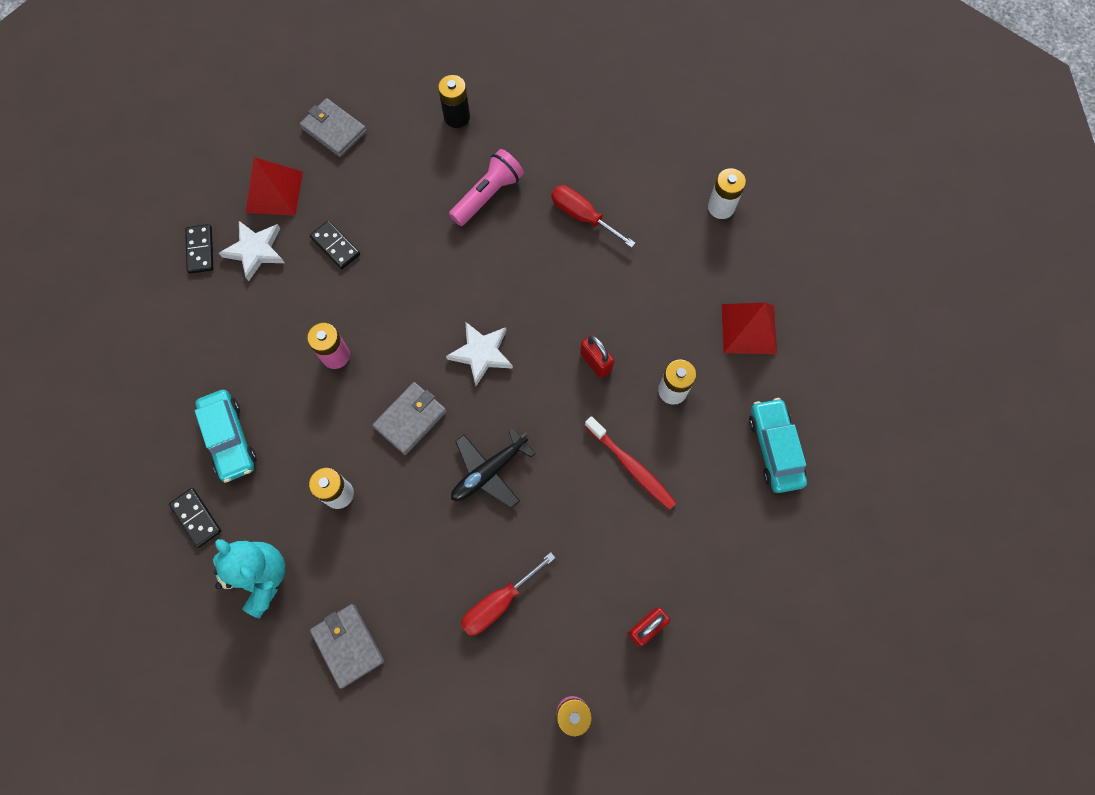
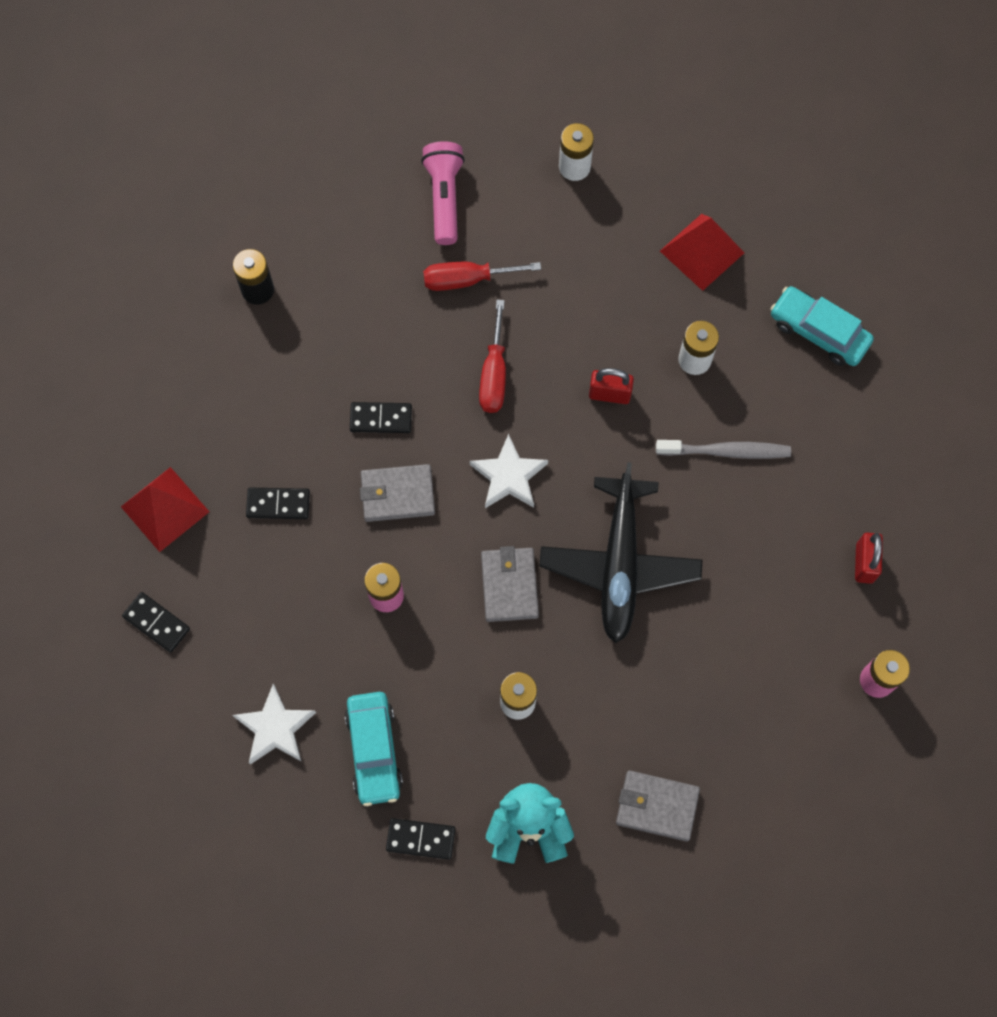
camera: 45 degrees left, 0 degrees up
(229, 439) = (374, 750): turquoise car -> turquoise car turned 60 degrees clockwise
(255, 251) = (209, 576): white star -> white star (275, 728)
(334, 130) = (156, 403): grey wallet -> grey wallet (398, 494)
(445, 251) = (381, 418): none -> black domino
(487, 195) = (364, 335): pink flashlight -> pink flashlight (444, 198)
(489, 471) = (619, 564): black plane -> black plane, size x1.58
(498, 603) = (736, 657): red screwdriver -> red screwdriver (494, 374)
(631, 466) = (726, 451): red toothbrush -> grey toothbrush

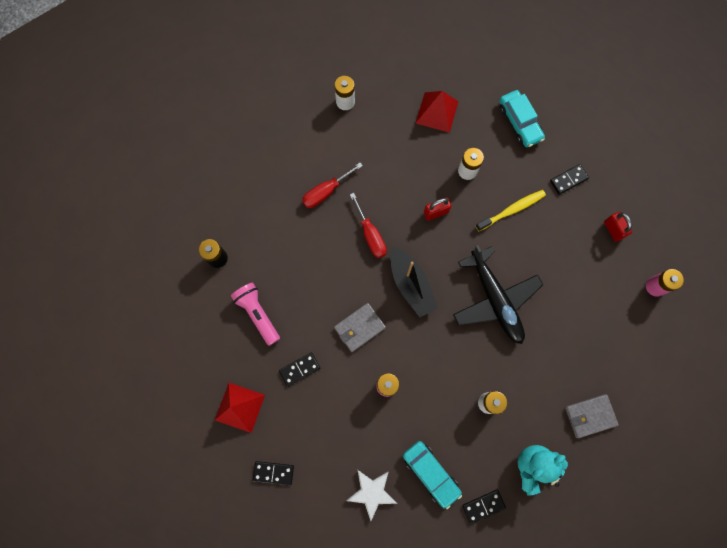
camera: 30 degrees left, 5 degrees up
(381, 418) = (326, 292): black domino -> black domino (568, 180)
(444, 198) = (287, 154): pink flashlight -> pink flashlight (258, 314)
(509, 476) = (411, 285): white star -> black boat
(509, 586) = (446, 343): grey wallet -> none
(726, 451) = (511, 210): grey toothbrush -> yellow toothbrush
(819, 332) = (519, 122): turquoise car -> turquoise car turned 120 degrees counterclockwise

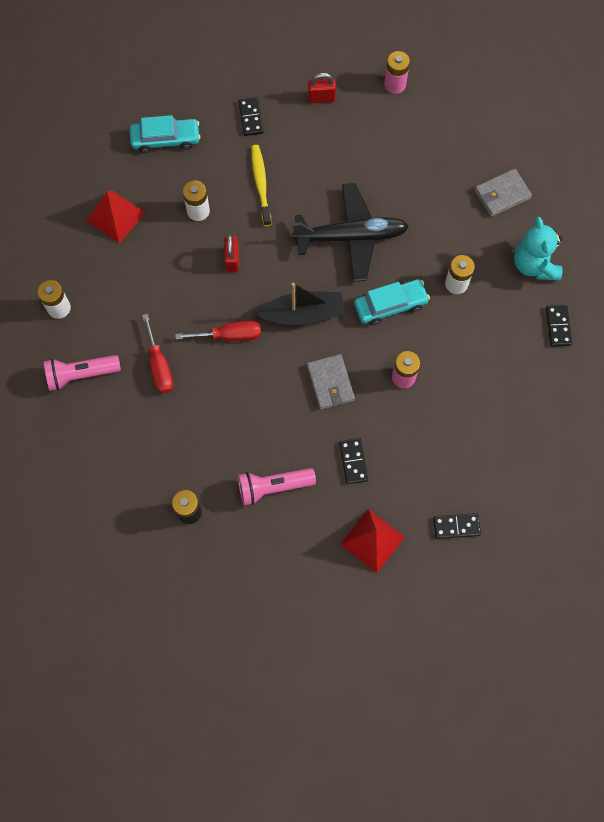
camera: 70 degrees left, 5 degrees down
(273, 473) = (456, 526): black domino -> black domino turned 60 degrees clockwise
(298, 139) = (81, 375): none -> pink flashlight
(371, 492) = (509, 430): white star -> none
(430, 473) = (509, 365): turquoise car -> turquoise car (390, 305)
(590, 416) = (502, 194): grey wallet -> grey wallet turned 60 degrees clockwise

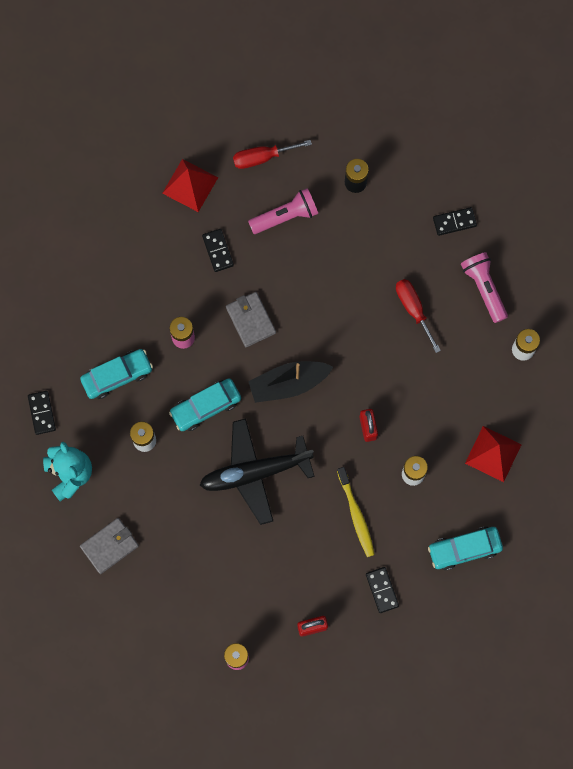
camera: 170 degrees right, 5 degrees up
(81, 375) = (484, 288): pink flashlight -> pink flashlight turned 90 degrees counterclockwise
(230, 335) = (353, 350): red screwdriver -> red screwdriver (262, 157)
(456, 526) = (118, 209): black domino -> black domino (454, 222)
(477, 350) = (117, 376): none -> turquoise car

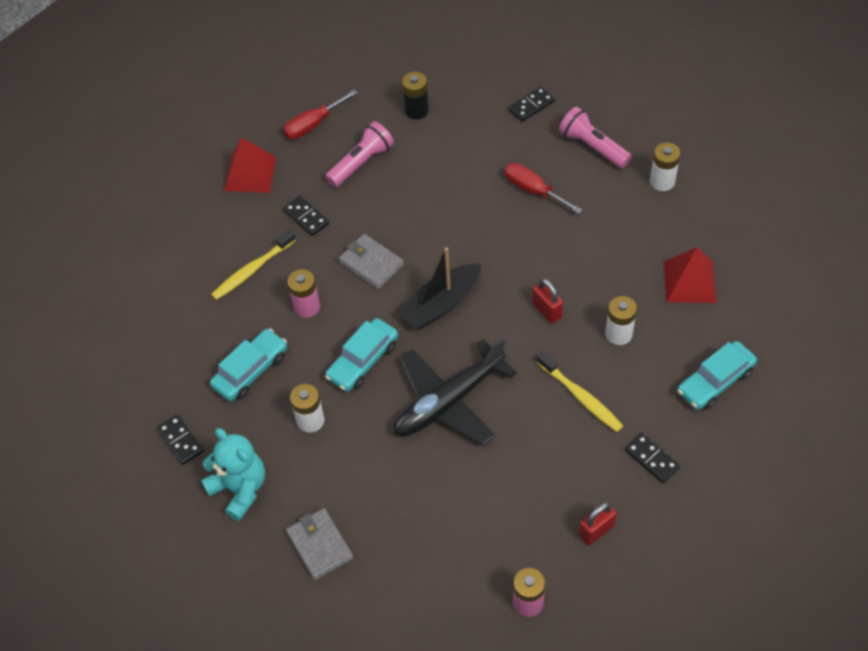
camera: 20 degrees left, 20 degrees down
(109, 546) = (320, 545): grey wallet -> grey wallet turned 60 degrees counterclockwise
(154, 283) = (252, 270): none -> yellow toothbrush

